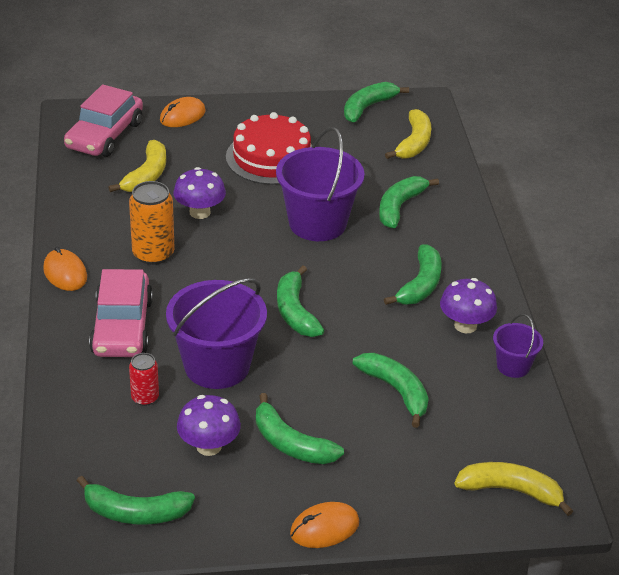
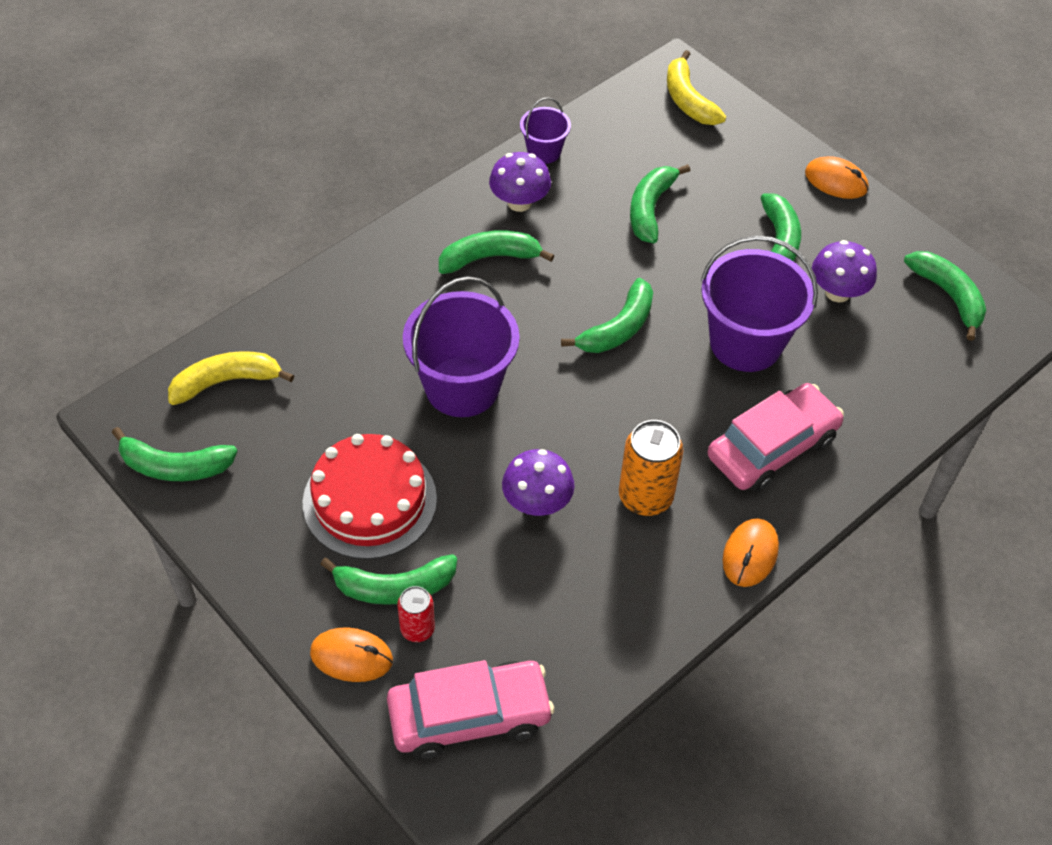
camera: 125 degrees left, 15 degrees up
(145, 398) = (835, 369): red can -> red can (417, 629)
(147, 175) = (514, 603): yellow banana -> none
(399, 207) = (371, 334): green banana -> green banana (394, 587)

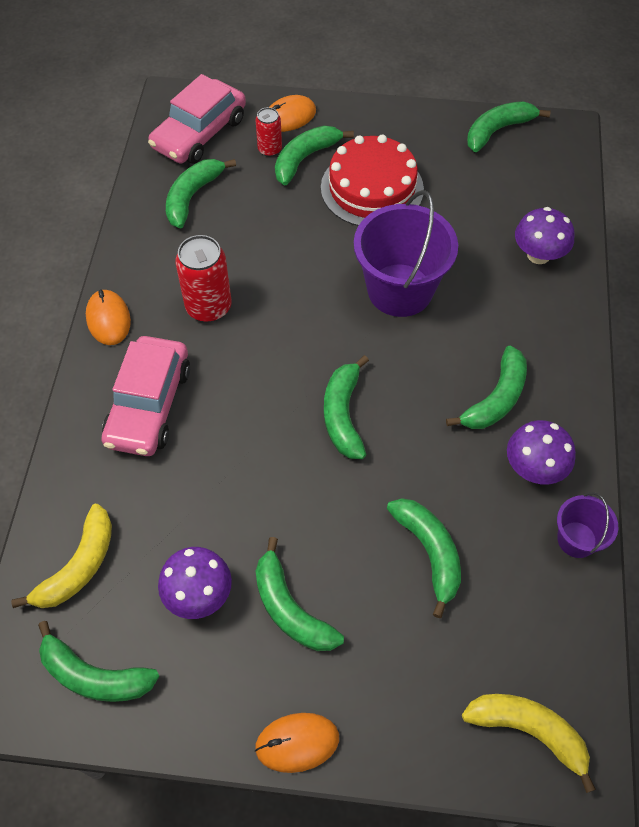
camera: 140 degrees right, 5 degrees up
(226, 382) = (538, 189): yellow banana -> yellow banana (78, 566)
(537, 502) = (273, 255): purple mushroom -> purple mushroom (538, 255)
(553, 633) = (192, 196): none -> green banana
(645, 497) = (208, 307): orange can -> red can
(745, 343) = (237, 479): purple bucket -> none

